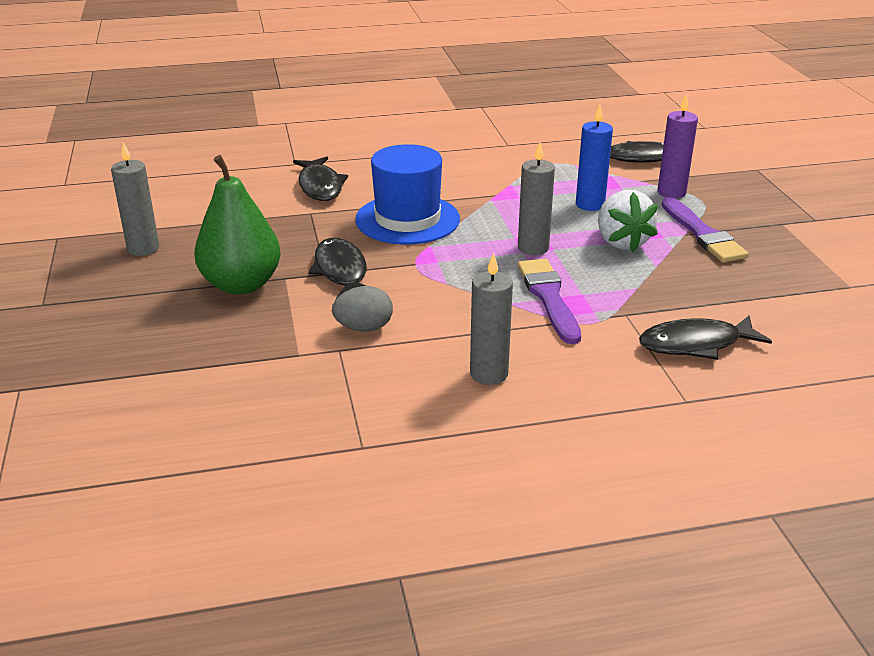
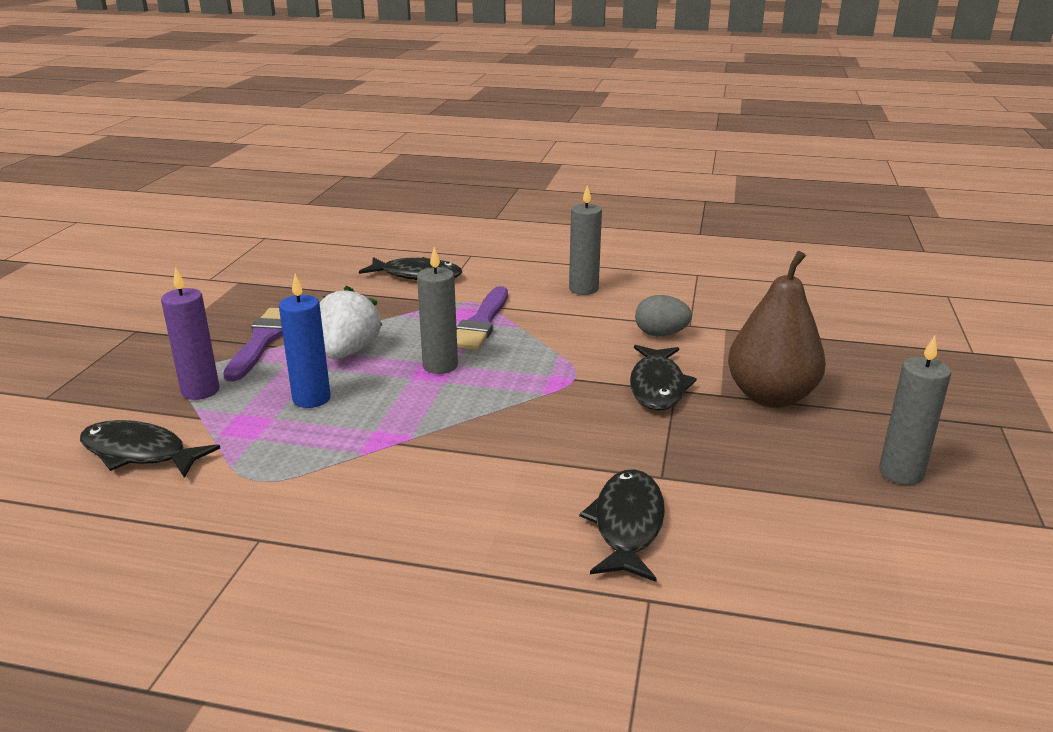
camera: 155 degrees left, 5 degrees down
(241, 284) = (770, 397): green pear -> brown pear
(407, 219) = (541, 432): blue hat -> none

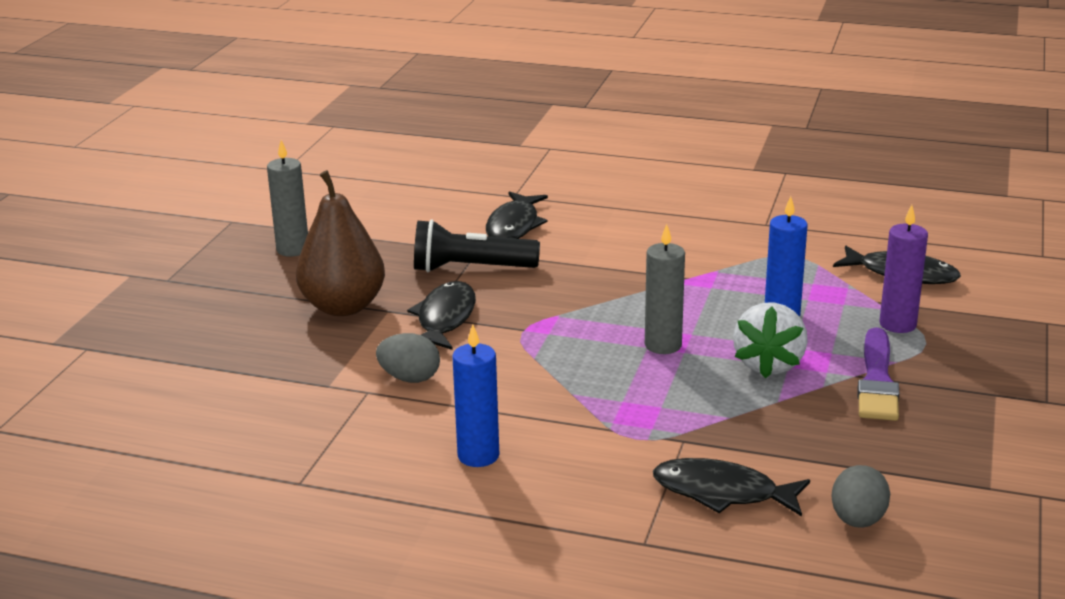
camera: 175 degrees left, 0 degrees up
(337, 266) = (857, 520): none -> grey egg
(481, 323) = (621, 400): purple brush -> none
(583, 289) = (478, 456): grey candle -> blue candle
(658, 449) = (470, 268): none -> black flashlight

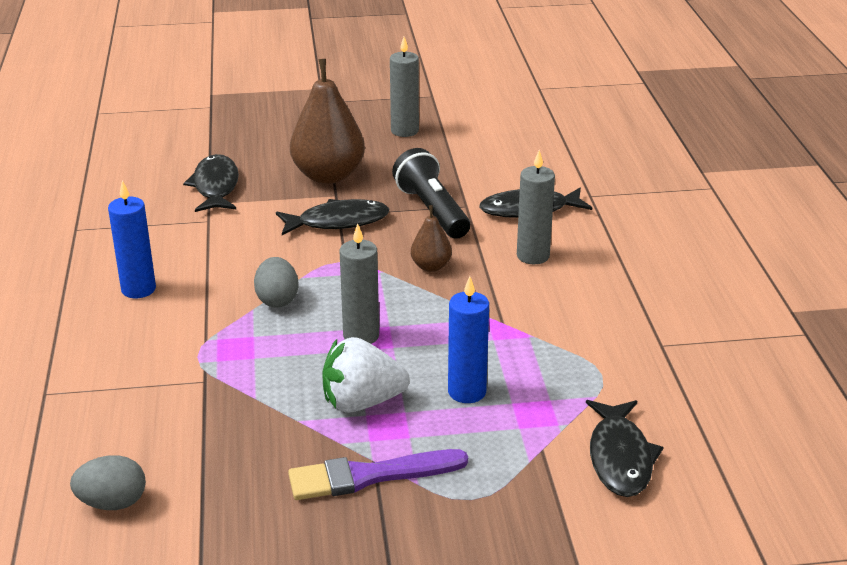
camera: 65 degrees right, 5 degrees up
(410, 378) = (236, 232): grey egg -> grey egg (277, 300)
(571, 289) = (431, 266): none -> brown pear
(593, 242) = (533, 256): none -> grey candle
(722, 493) = (130, 418): black fish -> black fish (215, 186)
(897, 324) = (498, 472): purple candle -> none

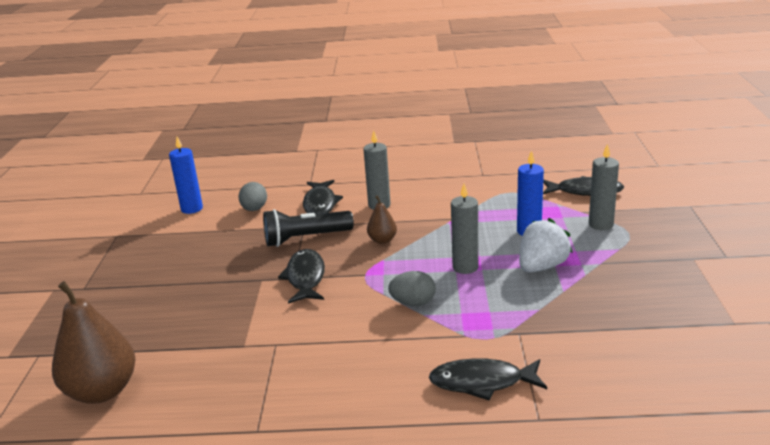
camera: 80 degrees left, 5 degrees down
(112, 503) = (669, 366): grey egg -> grey egg (254, 209)
(138, 289) = (382, 377): blue candle -> blue candle (192, 209)
(215, 186) = (214, 343): black fish -> black fish (482, 382)
(328, 176) = (227, 283): brown pear -> brown pear (102, 391)
(362, 402) = (542, 266): white strawberry -> white strawberry turned 135 degrees counterclockwise
(369, 476) = (616, 264): purple brush -> none
(404, 131) = (171, 248): grey candle -> grey candle (601, 224)

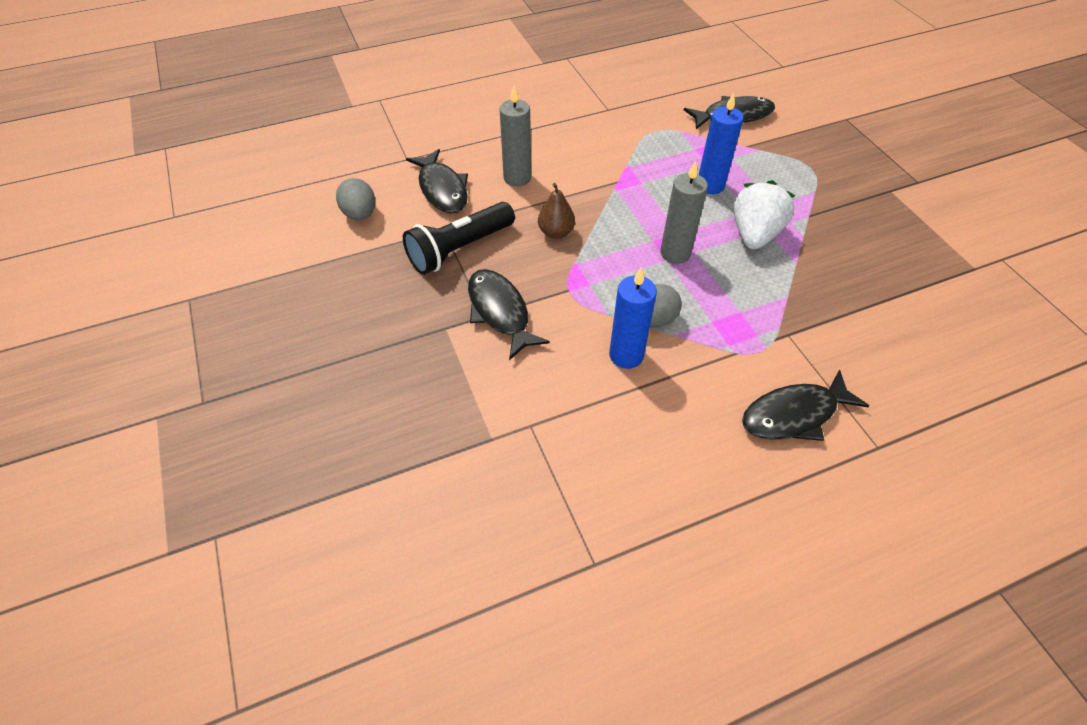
camera: 25 degrees left, 25 degrees up
(102, 391) = (353, 568): brown pear -> none
(192, 209) = (270, 230): blue candle -> blue candle (626, 355)
(601, 224) = (777, 161): grey candle -> none

